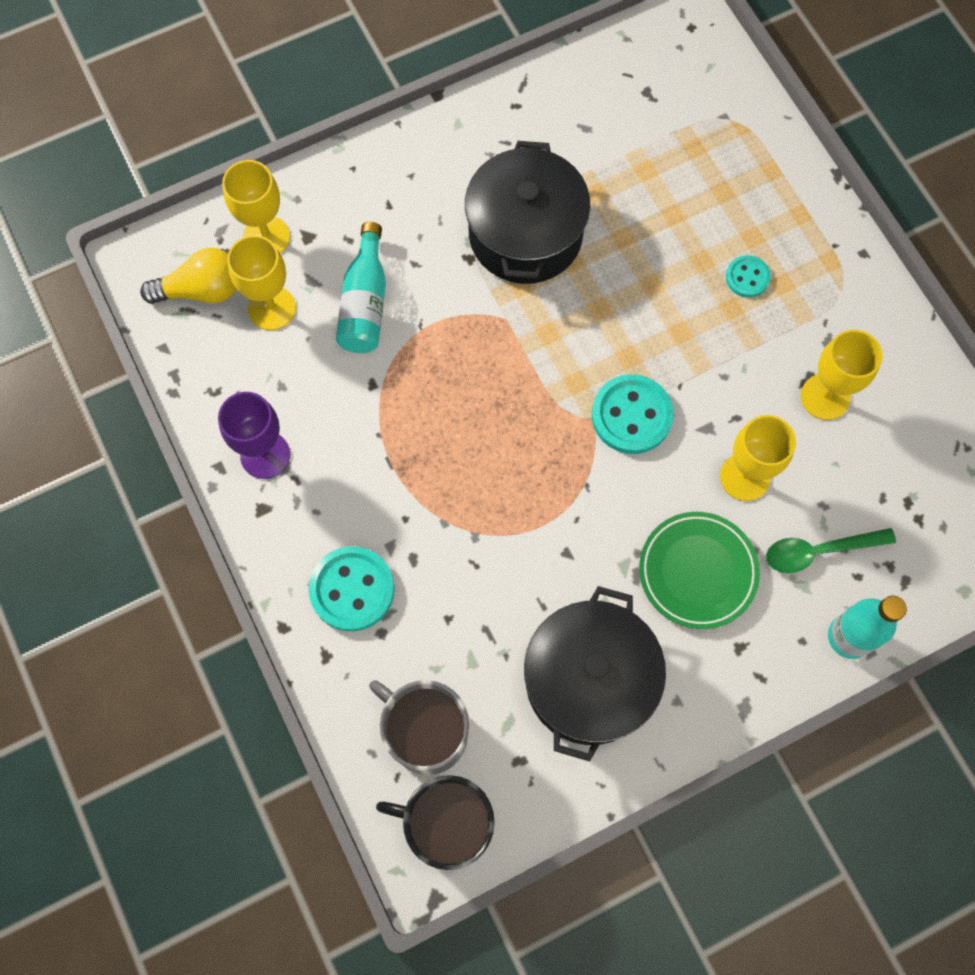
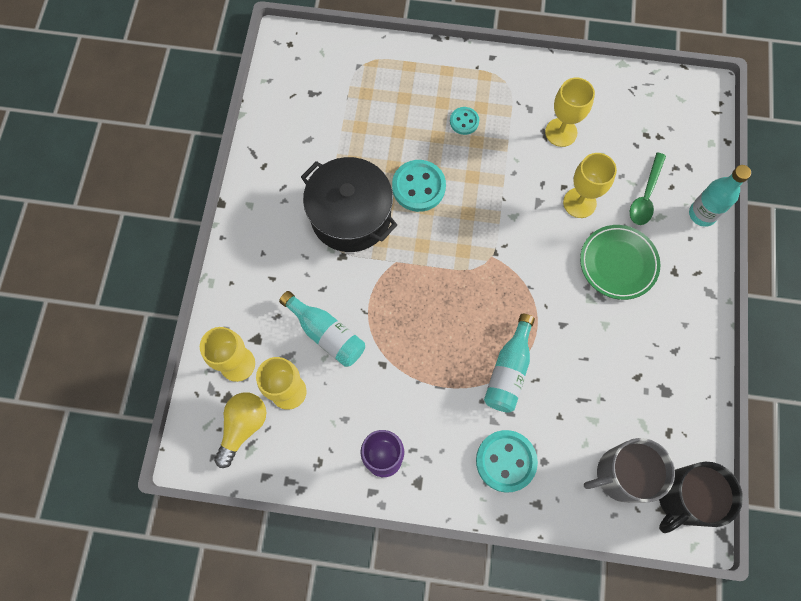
camera: 55 degrees left, 0 degrees up
(464, 526) = (509, 370): none -> turquoise bottle
(589, 680) = (645, 363): black pot -> none
(631, 416) = (504, 235): turquoise button -> turquoise button (418, 187)

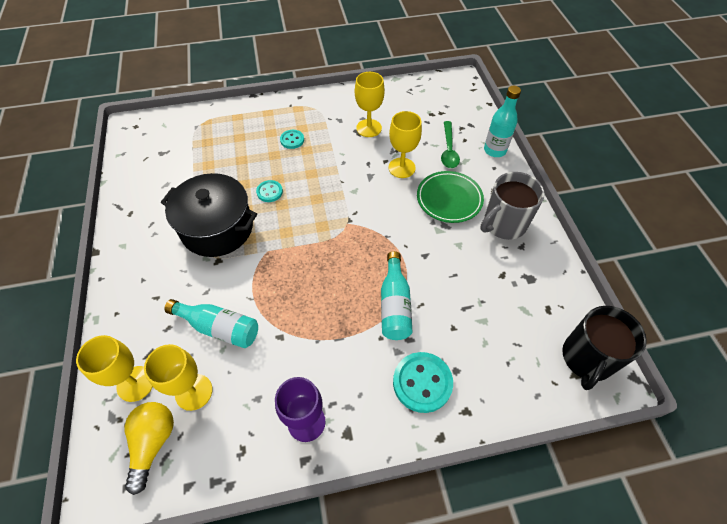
camera: 20 degrees left, 15 degrees down
(418, 187) = (269, 192): turquoise button -> turquoise button, size x0.56
(621, 475) = (527, 358): grey mug -> grey mug (504, 224)

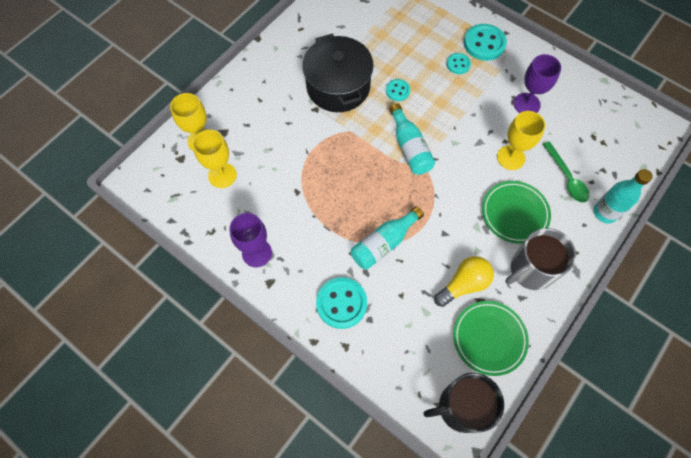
camera: 50 degrees right, 10 degrees up
(153, 443) = (178, 182): yellow light bulb -> yellow light bulb (463, 284)
(219, 328) = (272, 152): turquoise bottle -> turquoise bottle (410, 147)
(294, 114) = (484, 44): none -> turquoise button
(369, 128) = (526, 104): yellow goblet -> purple goblet
(448, 150) = (566, 178): green spoon -> green spoon turned 75 degrees counterclockwise
(504, 224) = (531, 270): grey mug -> grey mug turned 45 degrees counterclockwise
(540, 293) = (489, 338): none -> green plate

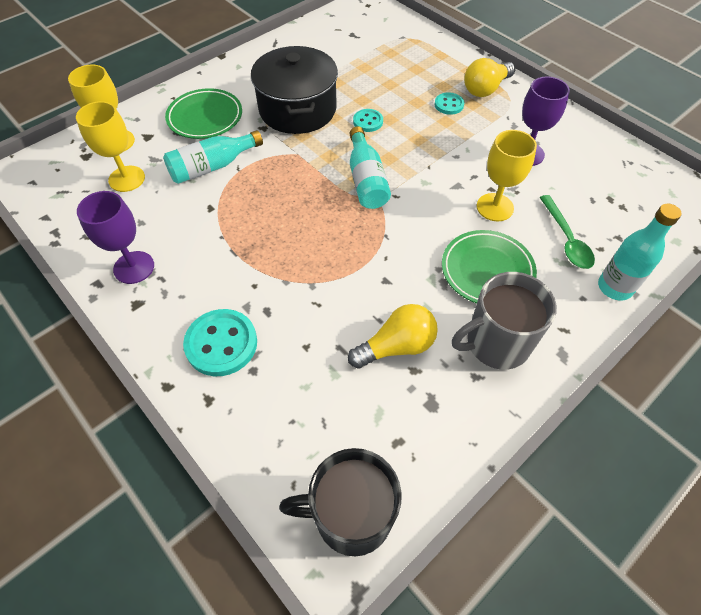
camera: 10 degrees right, 10 degrees down
(384, 243) = (301, 280): turquoise bottle -> turquoise bottle (212, 167)
(484, 44) = (485, 89): turquoise button -> yellow light bulb
(489, 338) = (416, 423): green plate -> green plate (205, 118)

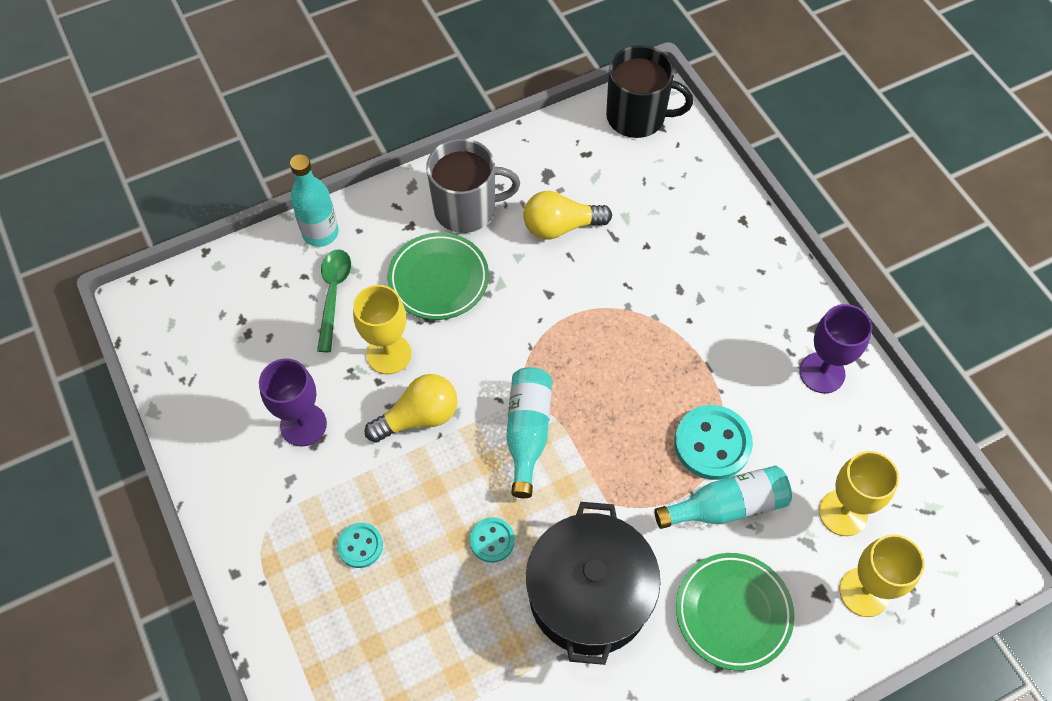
camera: 165 degrees left, 5 degrees up
(221, 344) = (728, 266): turquoise button -> turquoise button (712, 444)
(485, 89) = (288, 567): yellow light bulb -> yellow light bulb (419, 417)

